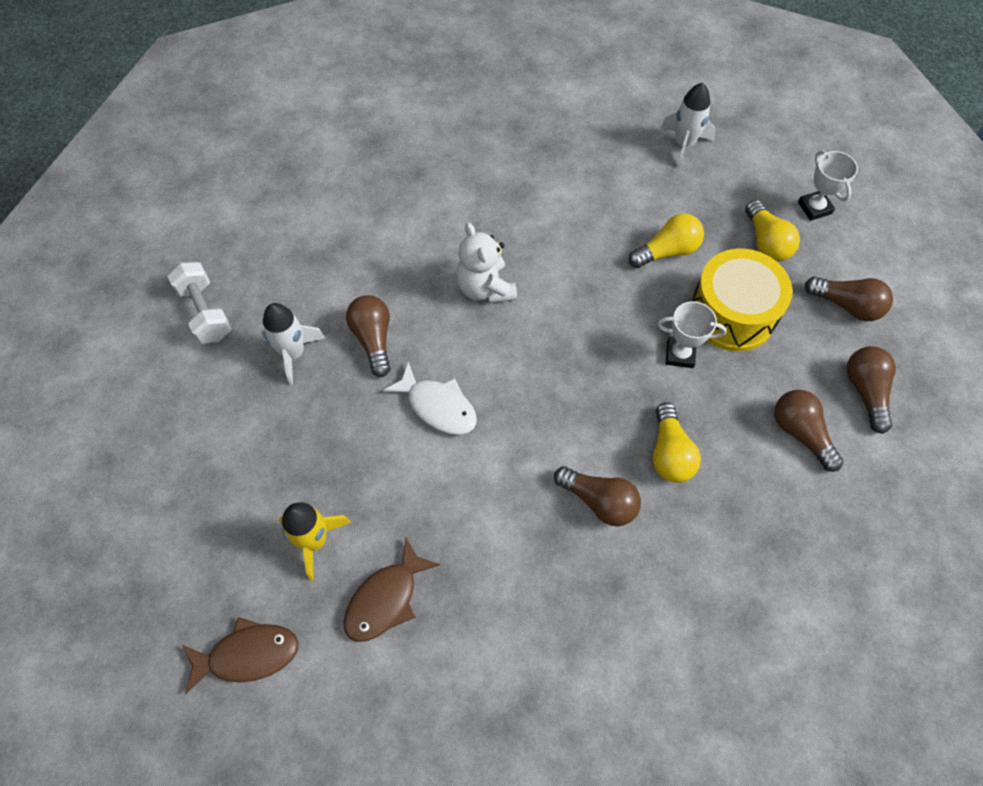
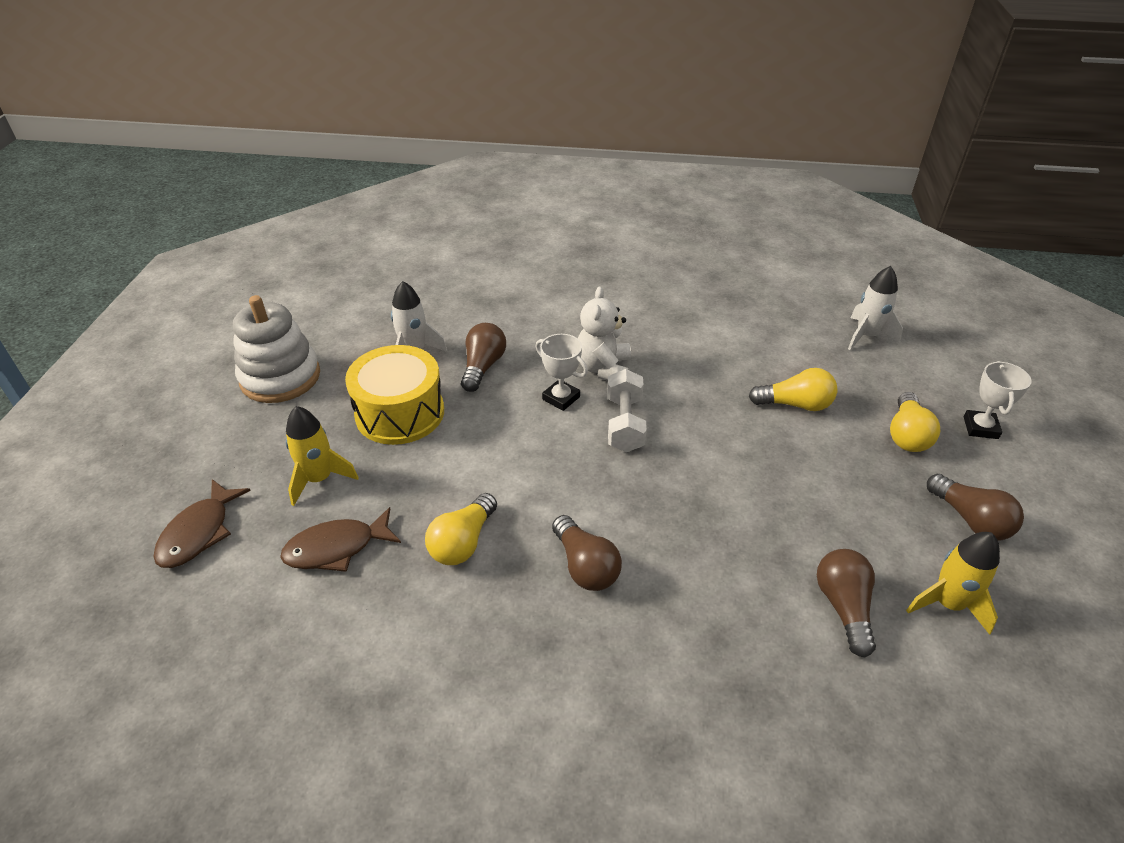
camera: 30 degrees right, 20 degrees down
(181, 450) = (280, 377): none -> white stacking toy
(205, 312) = (374, 304): white dumbbell -> white dumbbell (624, 424)
(248, 655) = (199, 532): brown fish -> brown fish turned 90 degrees clockwise
(438, 406) = (497, 431): white fish -> none
(669, 453) = (685, 559): yellow light bulb -> yellow light bulb (463, 542)
(680, 354) = (753, 486): white trophy -> white trophy (561, 398)
(732, 313) = (831, 476): yellow drum -> yellow drum (400, 413)
(865, 391) = (947, 603): brown light bulb -> yellow rocket

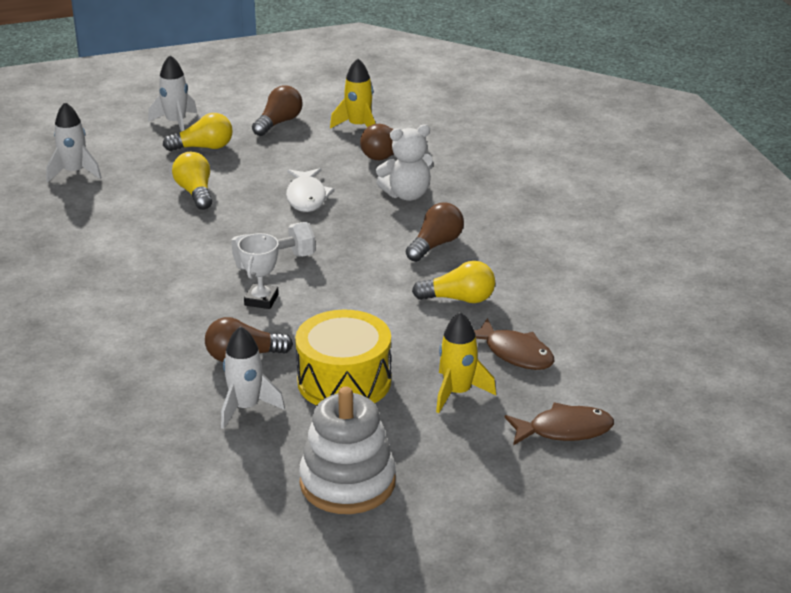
camera: 115 degrees left, 10 degrees down
(603, 368) = (203, 288): white teddy bear -> white teddy bear (407, 195)
(752, 487) = (306, 197): none -> white fish
(980, 428) = (176, 123): white trophy -> white rocket

